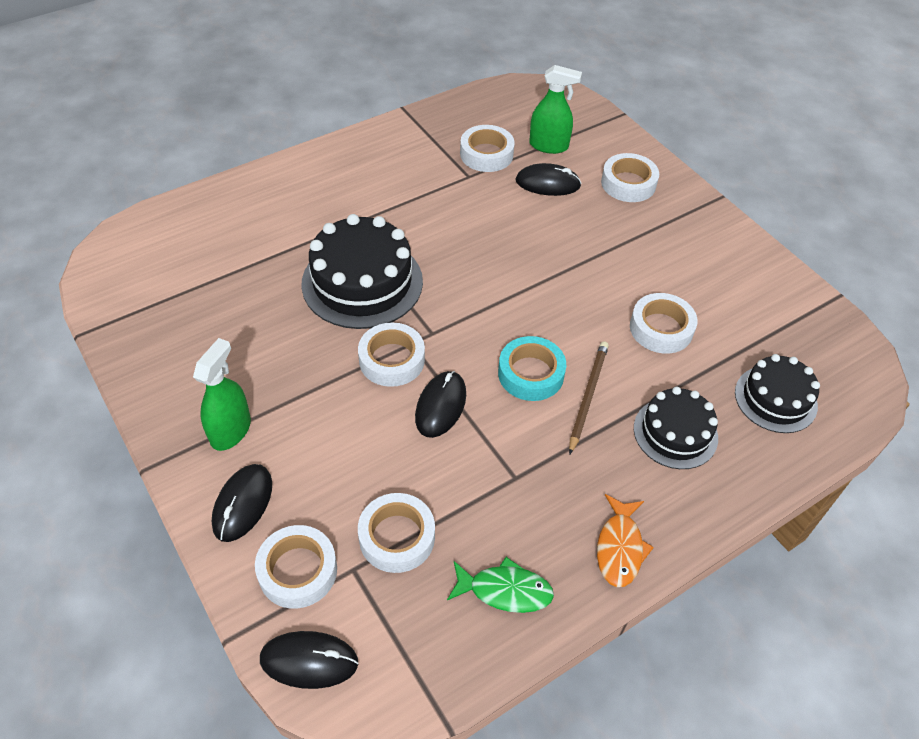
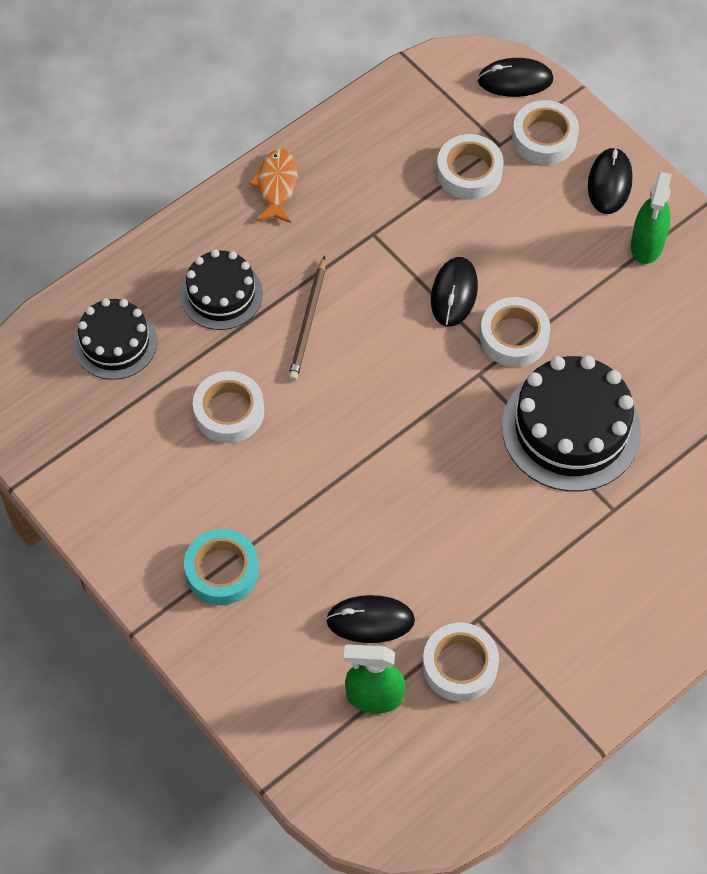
camera: 175 degrees right, 10 degrees up
(505, 590) = (372, 143): green fish -> none
(531, 374) = (368, 339): turquoise tape -> turquoise tape (222, 571)
(628, 183) = (261, 636): white tape -> none

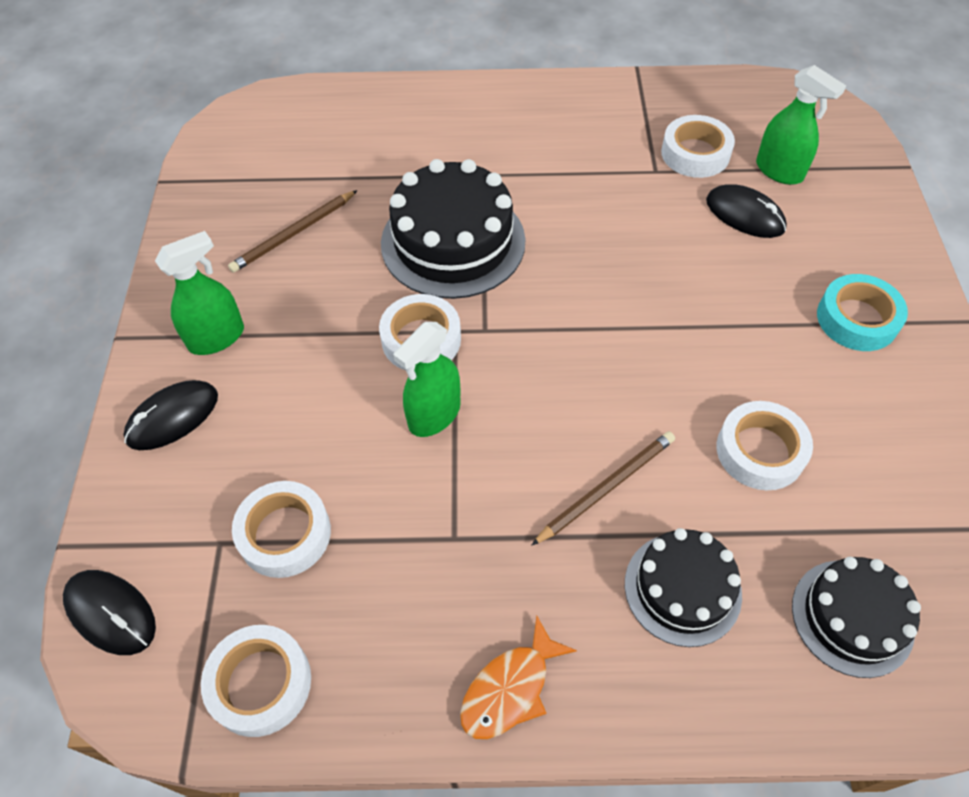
camera: 140 degrees left, 5 degrees down
(454, 293) = (434, 415): black mouse -> green spray bottle
(544, 138) = (169, 514): white tape -> white tape (260, 683)
(692, 352) = (293, 234): none -> brown pencil

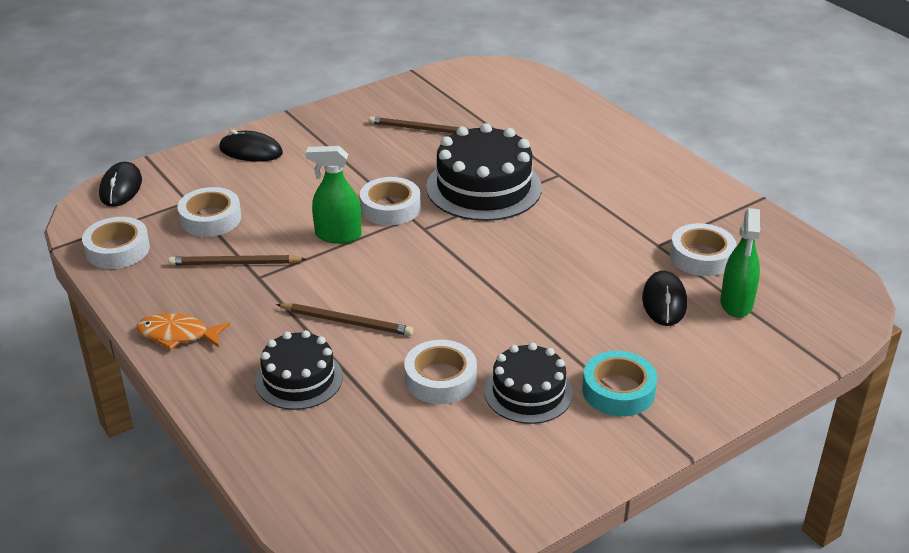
camera: 55 degrees right, 20 degrees down
(217, 337) = (317, 139): green spray bottle -> none
(406, 551) = (234, 263): none -> brown pencil
(852, 617) = (340, 462): black cake -> black cake (528, 392)

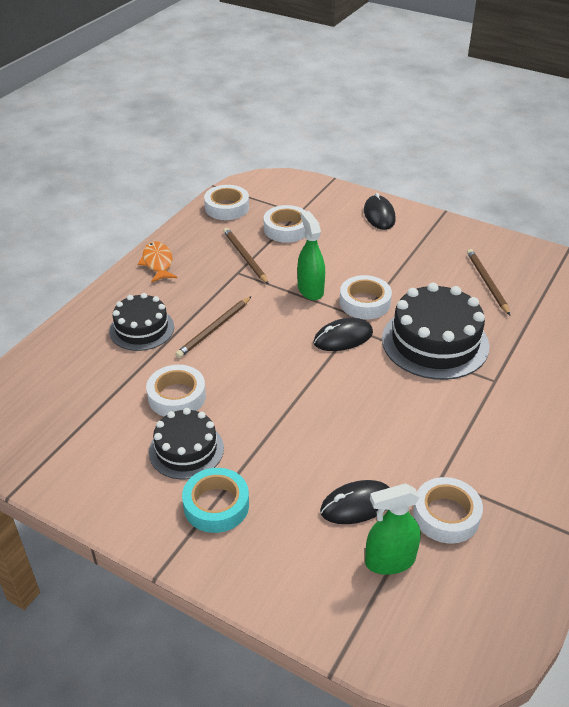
camera: 65 degrees right, 5 degrees up
(121, 188) = (291, 183): black mouse -> black mouse (343, 338)
(347, 322) = (214, 329): brown pencil -> brown pencil turned 45 degrees clockwise

